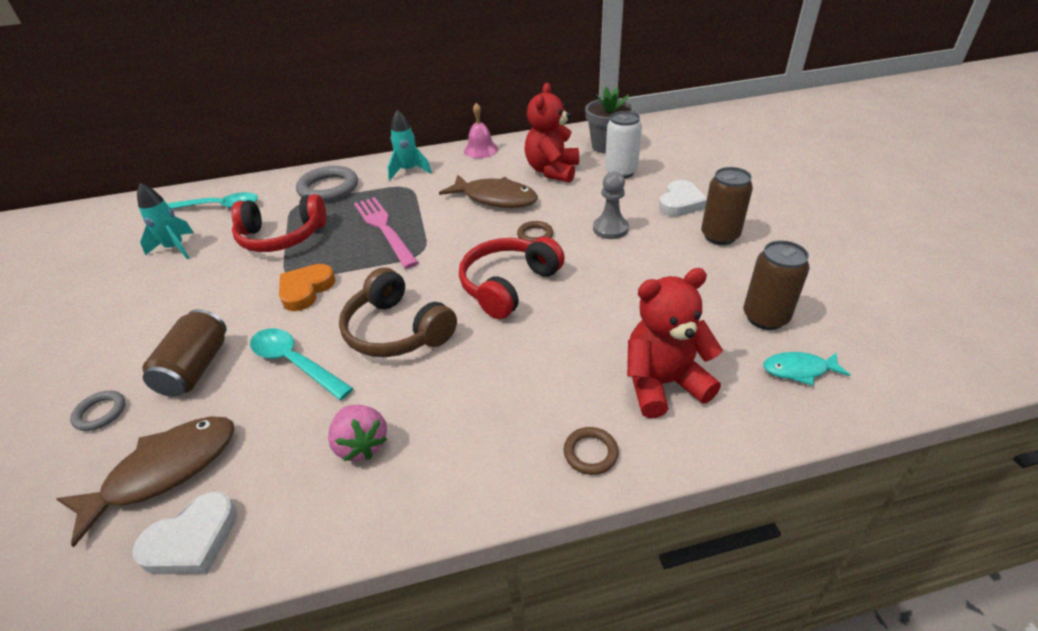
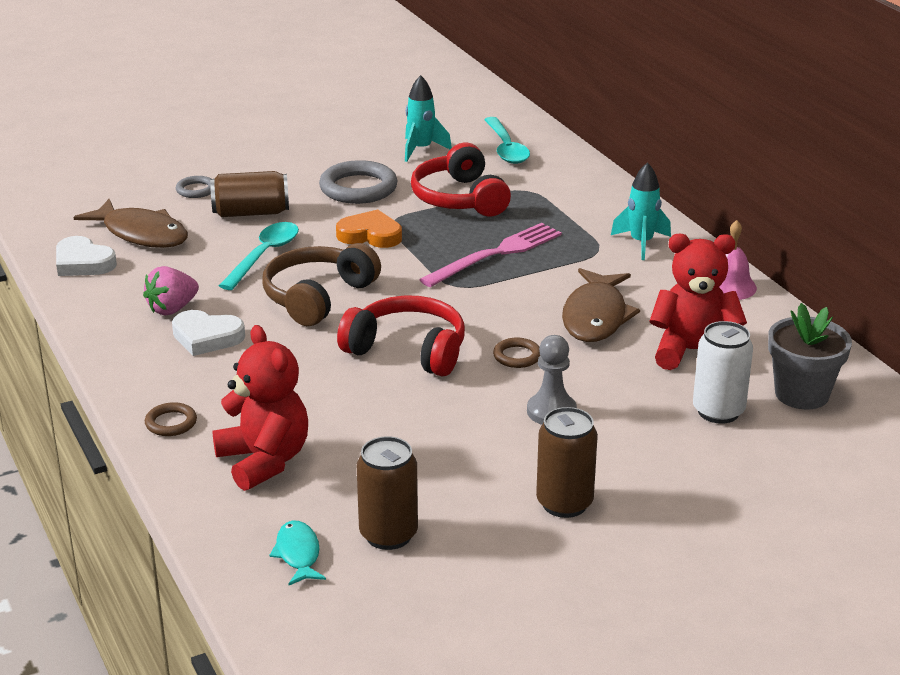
camera: 75 degrees right, 10 degrees down
(328, 188) = (573, 200): grey ring -> grey ring (358, 188)
(680, 203) = (645, 469): white heart -> white heart (206, 337)

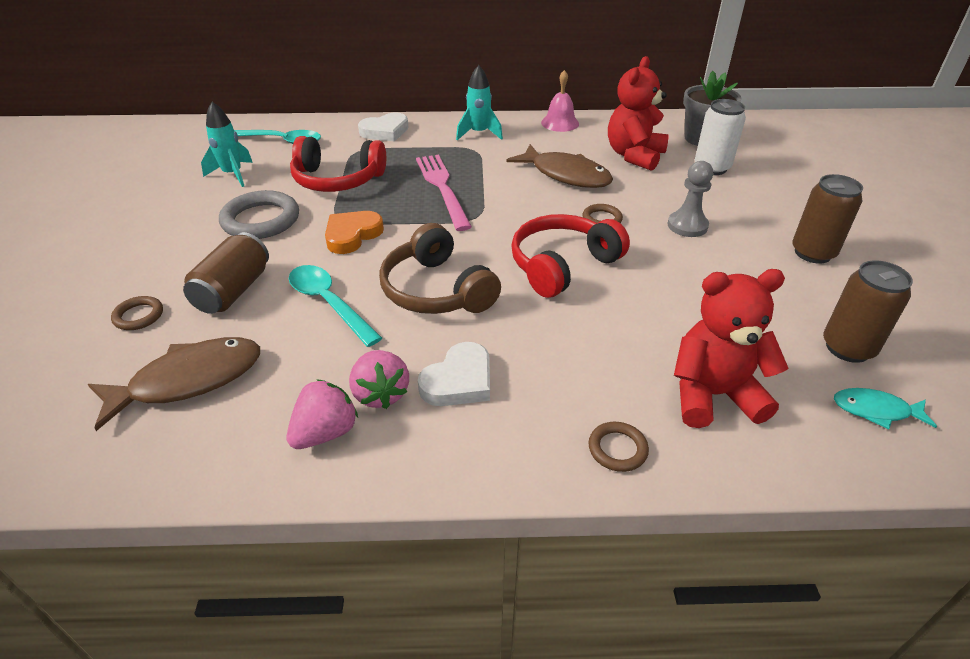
camera: 65 degrees left, 10 degrees up
(83, 263) = (203, 449): white heart -> white heart (385, 131)
(121, 300) = (325, 433): none -> pink strawberry
(196, 190) = (138, 316): grey ring -> brown ring

